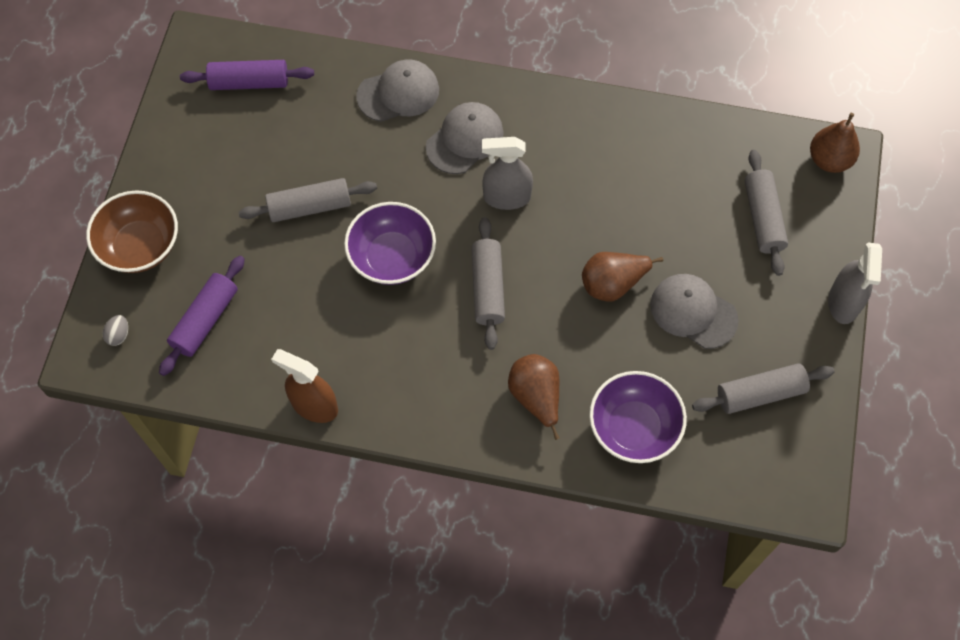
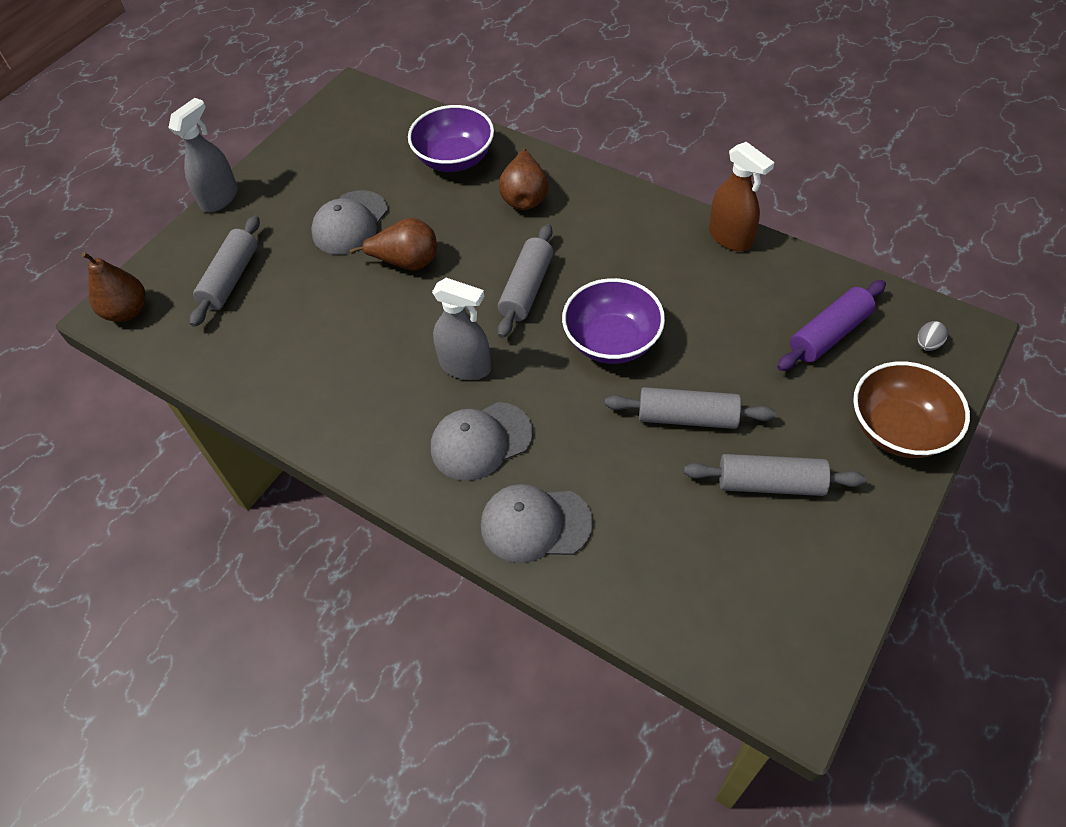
camera: 155 degrees left, 10 degrees down
(249, 82) = (728, 603): purple rolling pin -> none
(693, 312) = (350, 223): grey cap -> grey cap turned 60 degrees clockwise
(760, 393) = (338, 157): grey rolling pin -> grey rolling pin (770, 483)

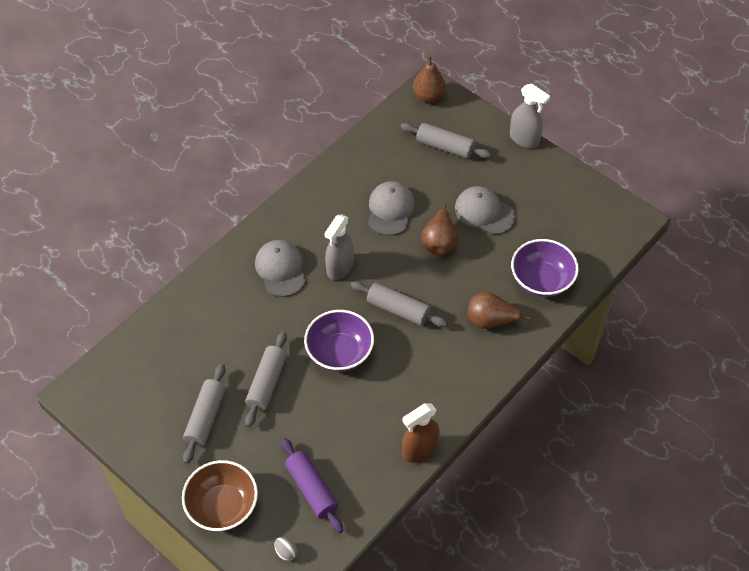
camera: 95 degrees right, 0 degrees up
(535, 524) = (216, 289): grey cap -> grey cap (390, 210)

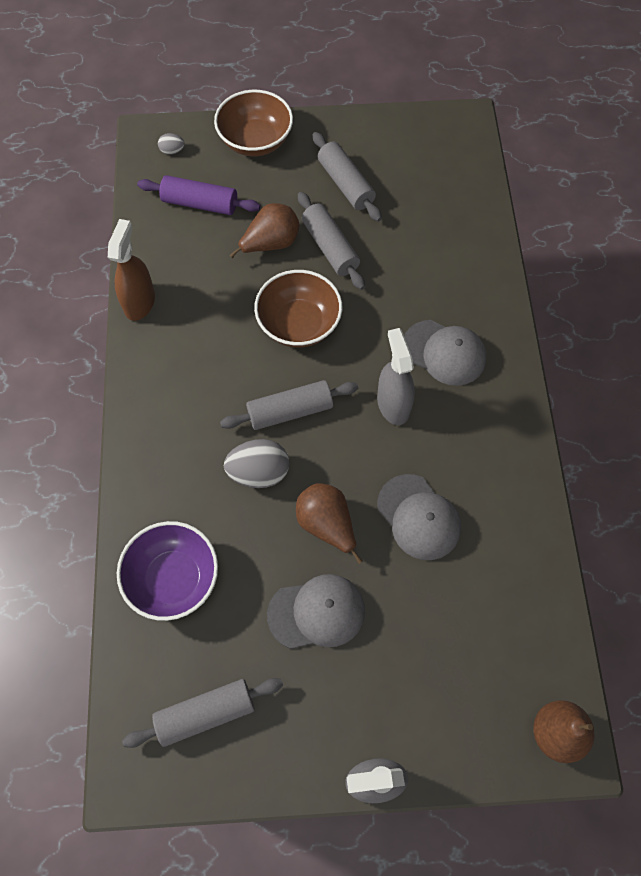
camera: 135 degrees right, 10 degrees up
(339, 352) = (299, 324): purple bowl -> brown bowl
(445, 147) = (453, 667): grey rolling pin -> grey rolling pin (205, 713)
(448, 293) = (259, 472): none -> grey egg
(490, 321) = (187, 480): brown pear -> brown pear (271, 244)

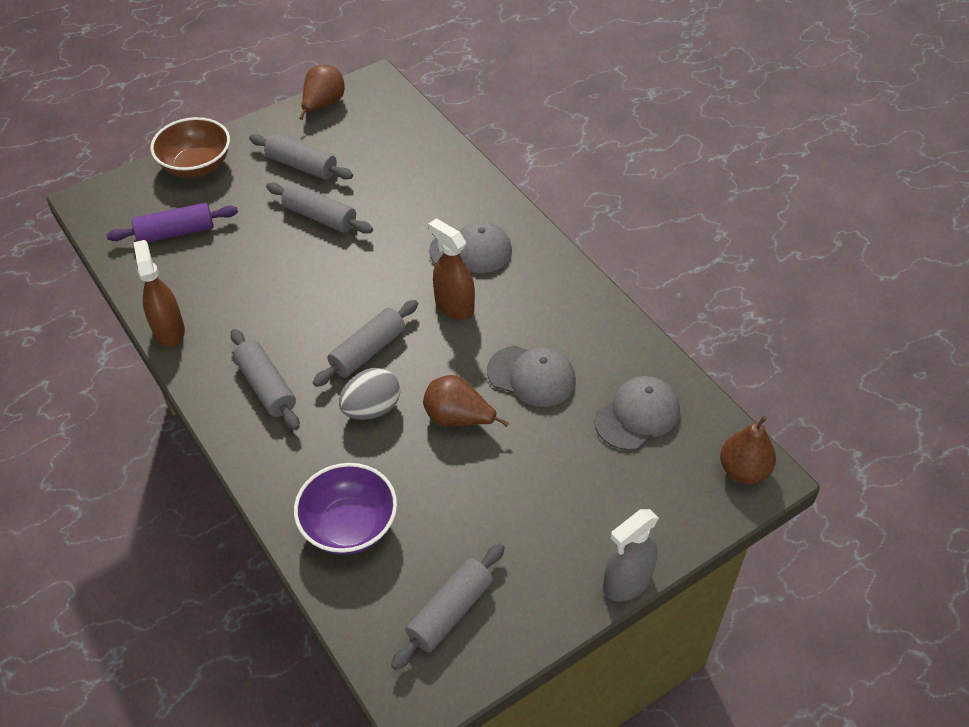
camera: 30 degrees left, 15 degrees down
(172, 151) = (120, 203): grey egg -> none
(185, 401) = (266, 386): none -> grey rolling pin
(271, 244) = (264, 236): brown pear -> brown pear (323, 105)
(299, 324) = (331, 284): brown bowl -> none
(317, 612) = (494, 486): grey cap -> grey cap (637, 415)
(393, 404) = (454, 306): grey spray bottle -> brown spray bottle

